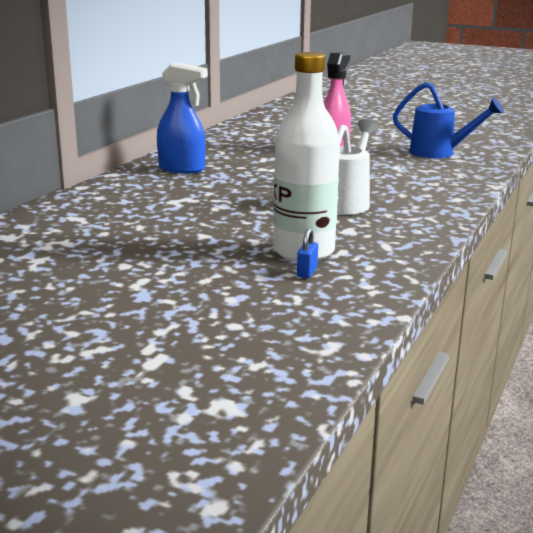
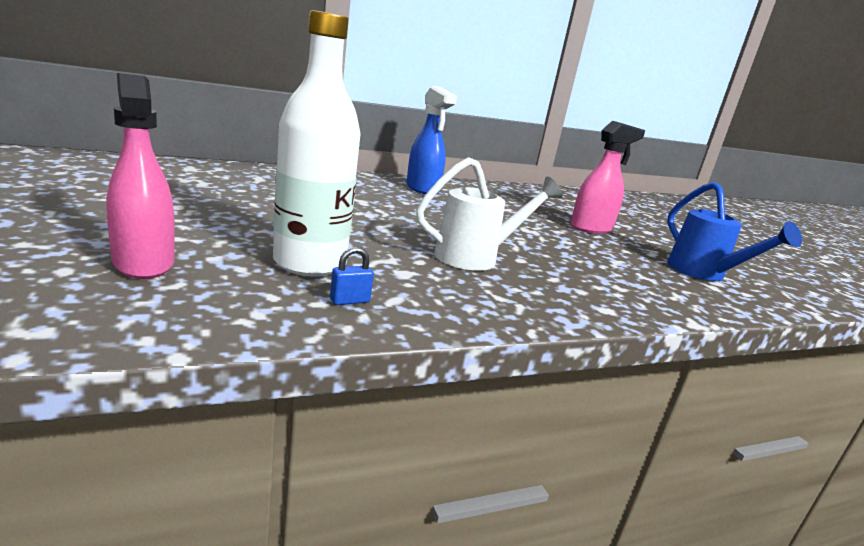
camera: 40 degrees right, 0 degrees up
(247, 299) = (143, 263): none -> pink spray bottle
(307, 272) = (254, 275): blue padlock -> blue padlock (349, 301)

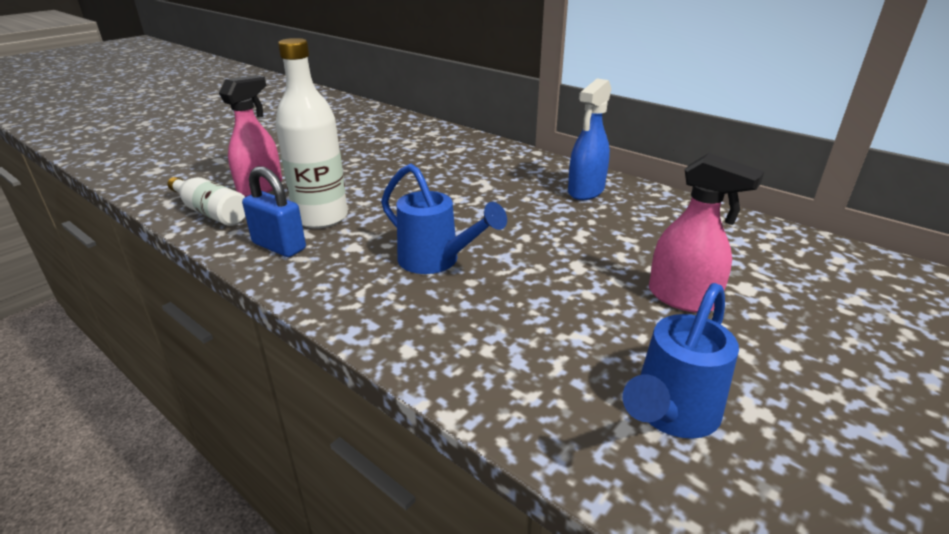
camera: 65 degrees right, 10 degrees up
(160, 310) = (211, 212): none -> white bottle
(349, 301) = (279, 246): blue padlock -> blue padlock, size x2.05
(476, 257) = (436, 261): white watering can -> blue watering can

